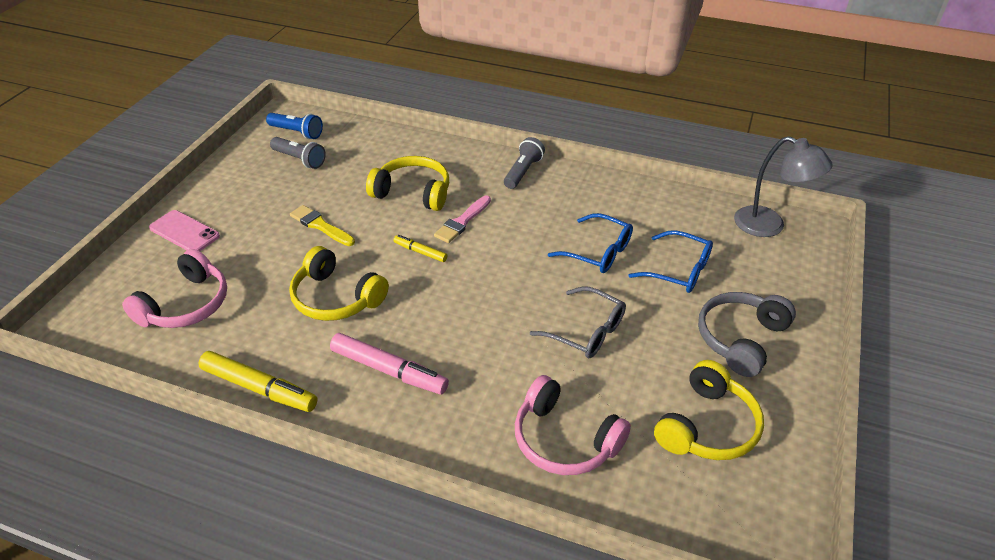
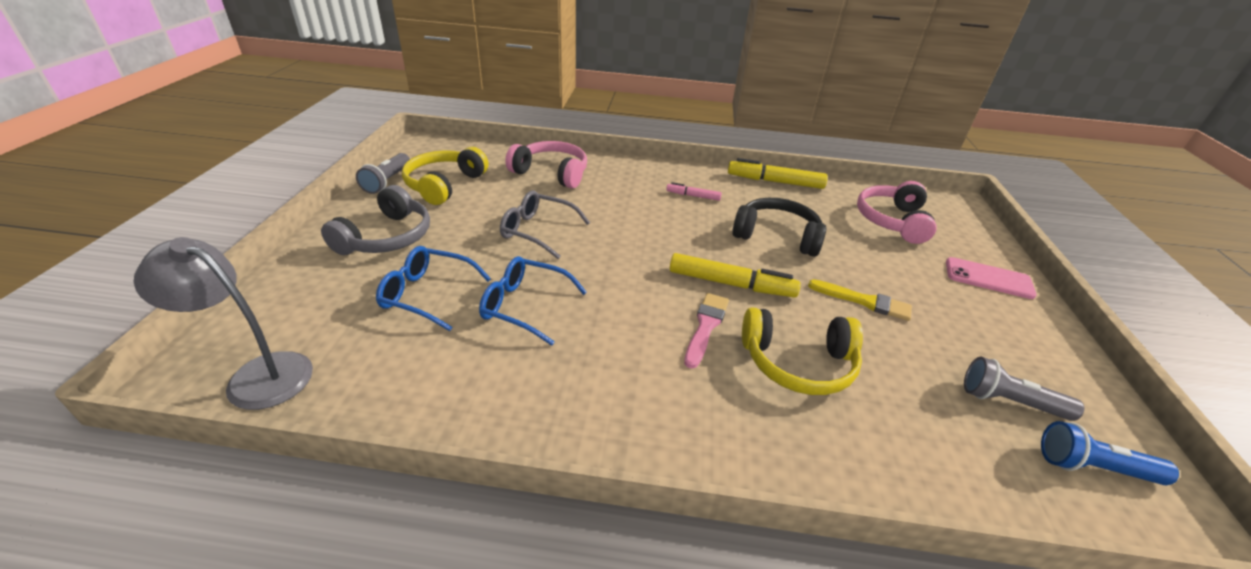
camera: 165 degrees right, 5 degrees down
(336, 298) = (776, 236): yellow headphones -> black headphones
(389, 370) = (693, 196): pink marker -> pink marker, size x0.54
(420, 252) = (731, 284): yellow marker -> yellow marker, size x1.86
(523, 172) = (655, 431): grey flashlight -> grey flashlight (387, 181)

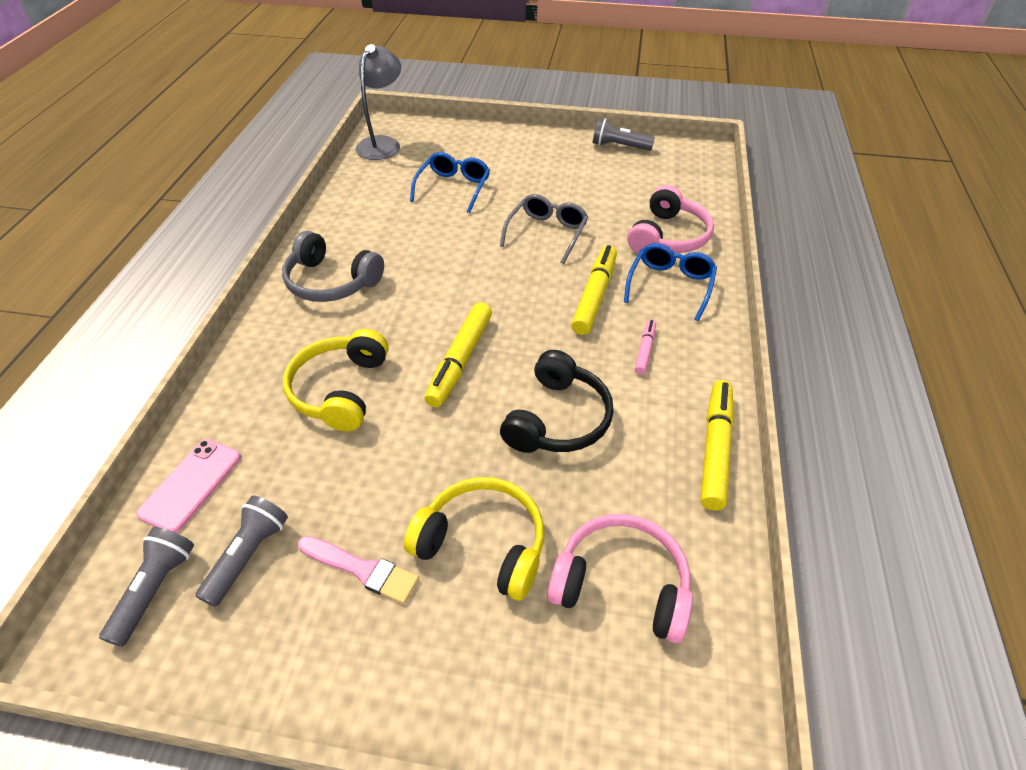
camera: 95 degrees right, 10 degrees up
(387, 237) = (528, 160): grey headphones -> grey headphones (331, 282)
(444, 185) = (621, 175): yellow headphones -> yellow headphones (483, 544)
(525, 306) = (436, 232): blue glasses -> blue glasses (670, 285)
(632, 212) = (594, 296): none -> yellow marker
(706, 326) = (398, 334): pink brush -> pink brush (362, 569)
(864, 301) = (423, 474): yellow brush -> none
(988, 278) = (464, 665): pink phone -> pink phone (191, 485)
(1092, 467) = (155, 589): blue flashlight -> grey flashlight

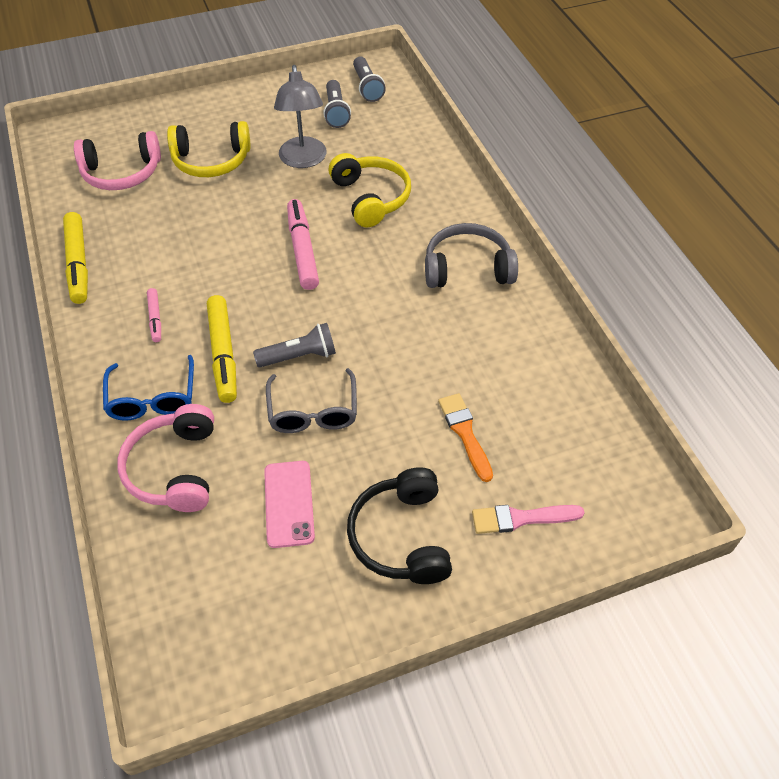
camera: 150 degrees right, 5 degrees up
(191, 485) = (403, 123): pink phone -> pink phone (289, 503)
(362, 569) = (270, 128): pink brush -> pink brush (521, 518)
(383, 144) = (621, 471): grey lamp -> grey lamp (303, 160)
(453, 188) = (465, 433): blue glasses -> orange brush
(460, 360) = (302, 250): yellow marker -> pink marker
(557, 419) = (202, 239): black headphones -> black headphones (401, 536)
(619, 146) = (308, 634): grey flashlight -> grey flashlight (299, 356)

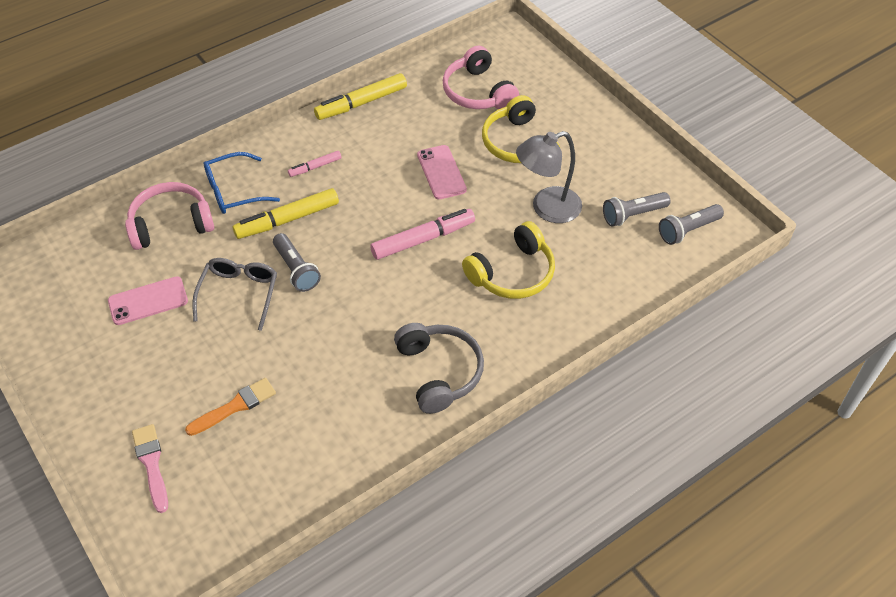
camera: 75 degrees right, 0 degrees up
(219, 220) = (441, 172): none -> pink phone
(313, 411) = (239, 294): grey glasses -> grey glasses turned 120 degrees clockwise
(401, 536) = (126, 381): black headphones -> none

